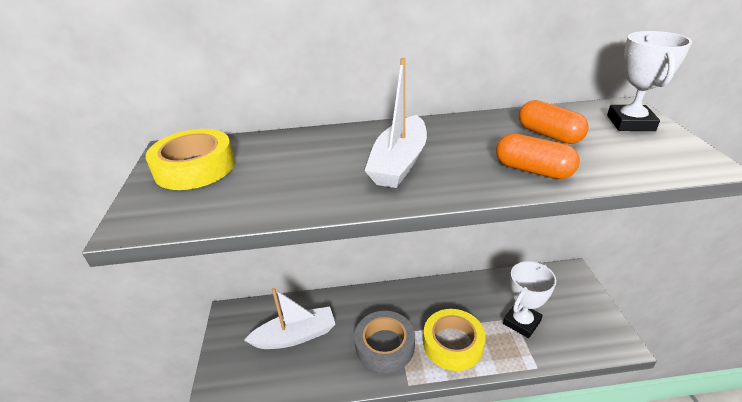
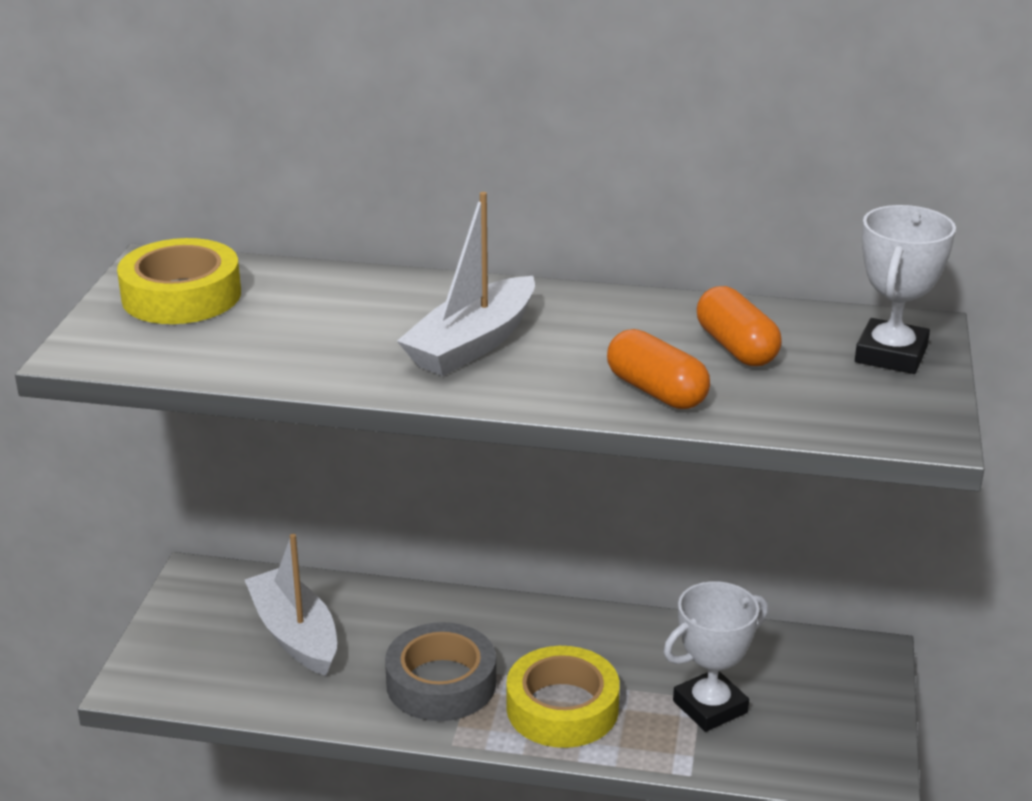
camera: 15 degrees right, 5 degrees down
(295, 336) = (295, 634): white boat -> white boat turned 120 degrees counterclockwise

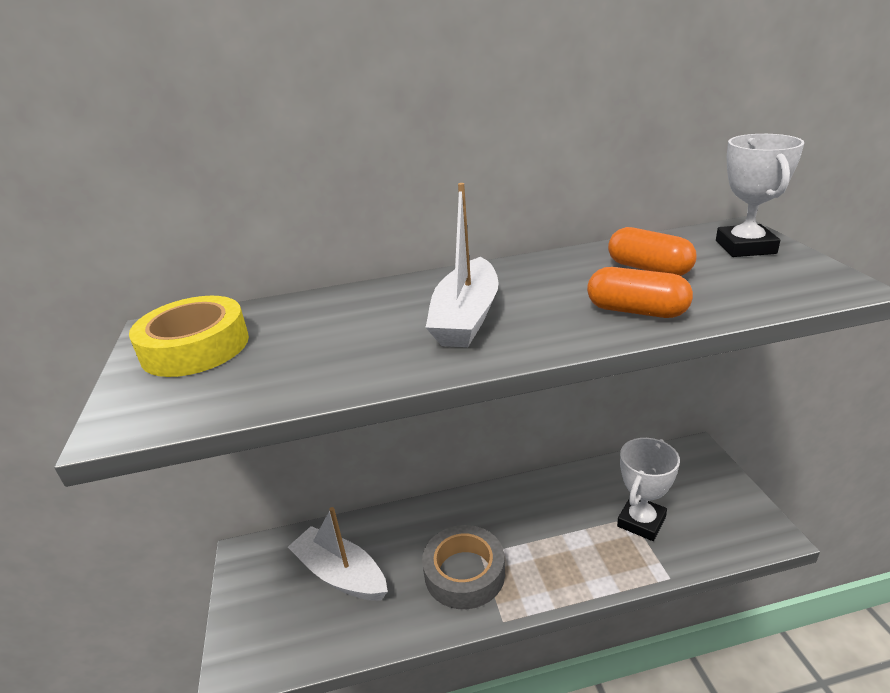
camera: 20 degrees left, 0 degrees up
(562, 708) = (555, 560): yellow tape -> none

